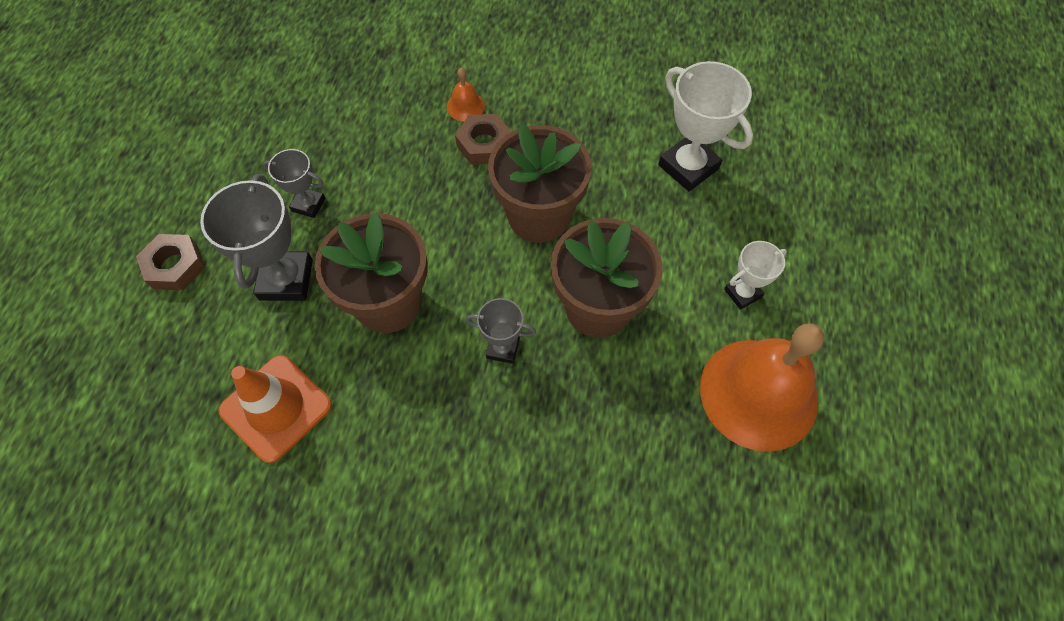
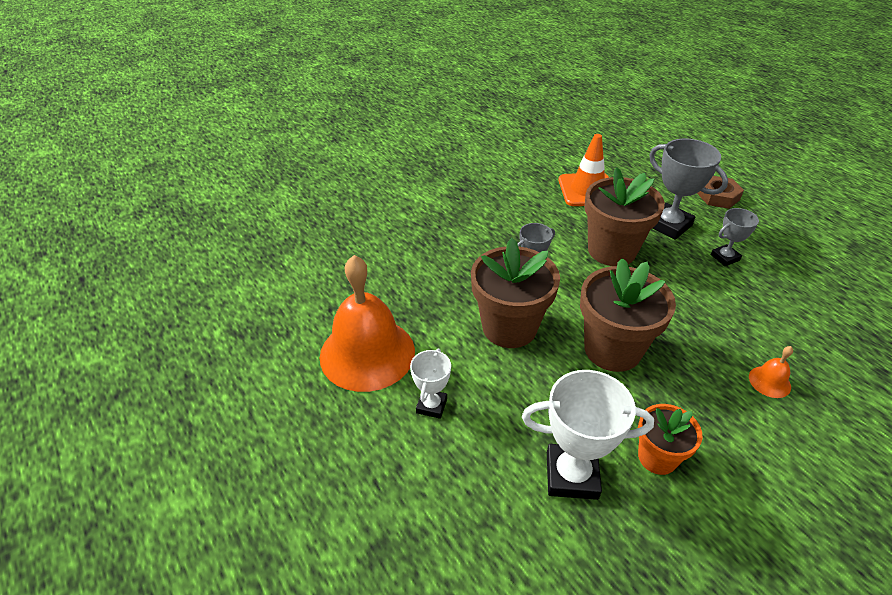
camera: 135 degrees right, 20 degrees down
(484, 144) = (713, 366): brown nut -> none
(616, 132) = (657, 457): none -> orange flower pot

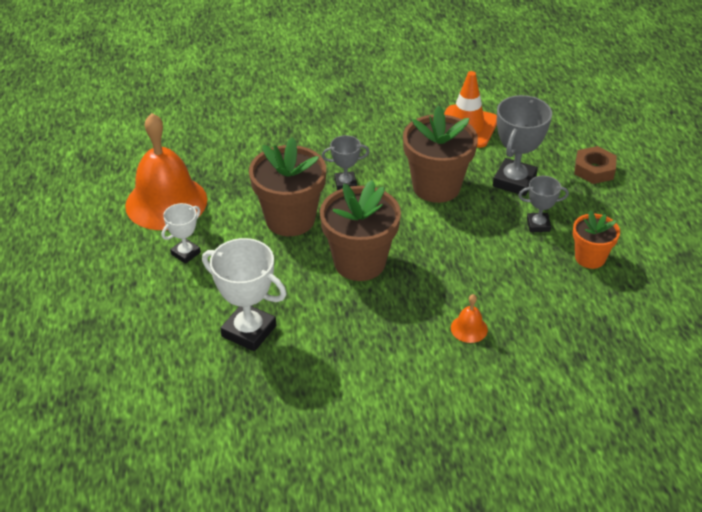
camera: 25 degrees right, 0 degrees up
(657, 457) = (323, 343): orange flower pot -> orange flower pot (590, 258)
(669, 225) = (514, 181): grey trophy -> grey trophy turned 45 degrees clockwise

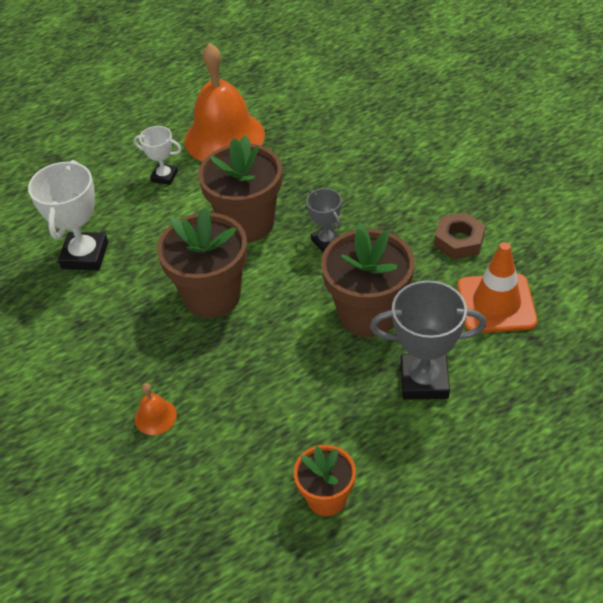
camera: 70 degrees right, 5 degrees up
(538, 225) = (357, 428): grey trophy -> none
(594, 170) = (503, 456): brown nut -> brown nut (459, 241)

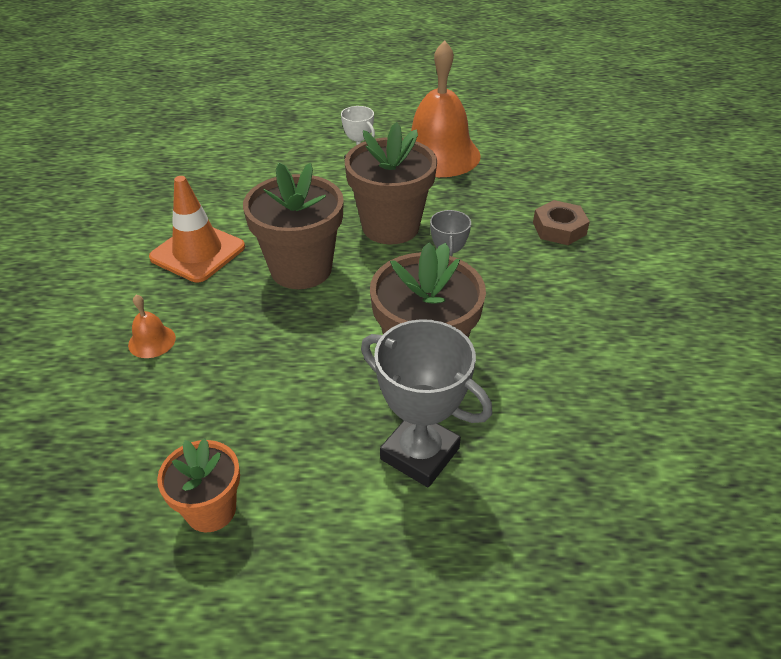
camera: 30 degrees right, 5 degrees down
(85, 255) = (237, 190): white trophy -> none
(459, 241) = (583, 338): brown nut -> brown nut (559, 228)
(496, 304) = (571, 421): orange traffic cone -> orange traffic cone (198, 252)

